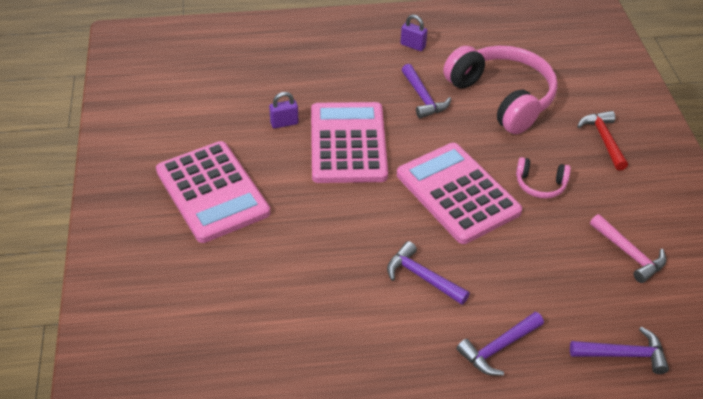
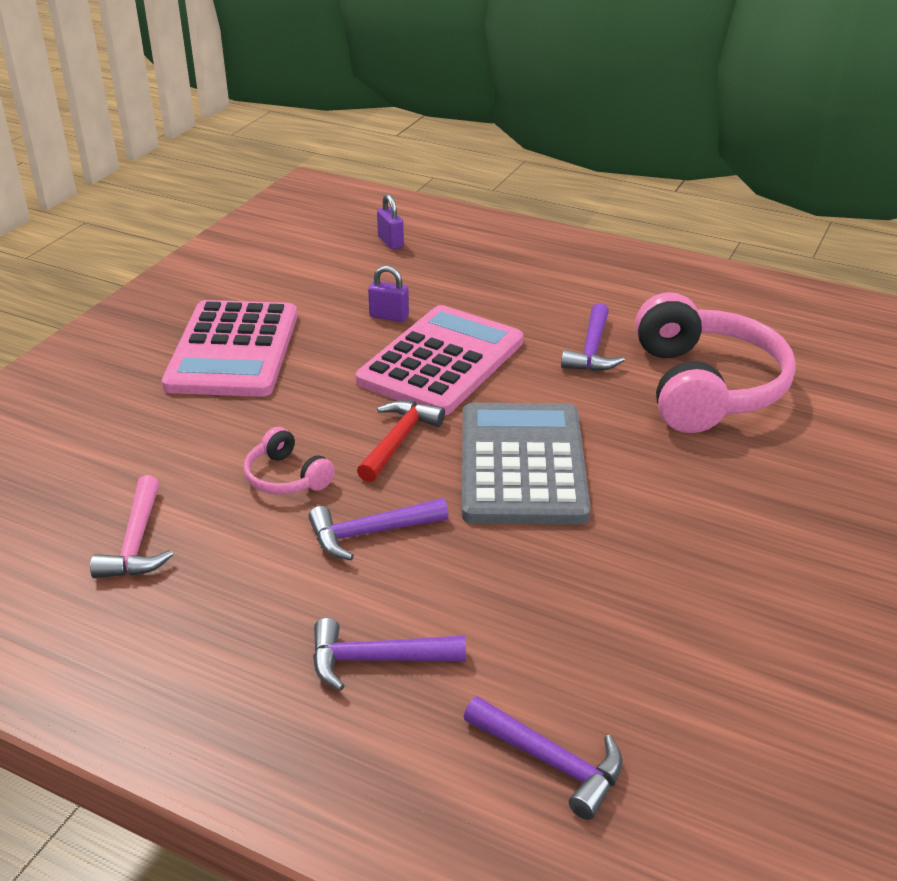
camera: 35 degrees right, 10 degrees down
(413, 45) = (640, 294): purple padlock -> purple padlock (390, 242)
(422, 277) = (370, 533): purple hammer -> purple hammer turned 90 degrees counterclockwise
(457, 193) = (522, 465): pink calculator -> grey calculator
(540, 184) = (653, 501): pink headphones -> pink headphones (287, 477)
(603, 139) = (813, 487): red hammer -> red hammer (398, 440)
(629, 254) = (702, 641): pink hammer -> pink hammer (137, 542)

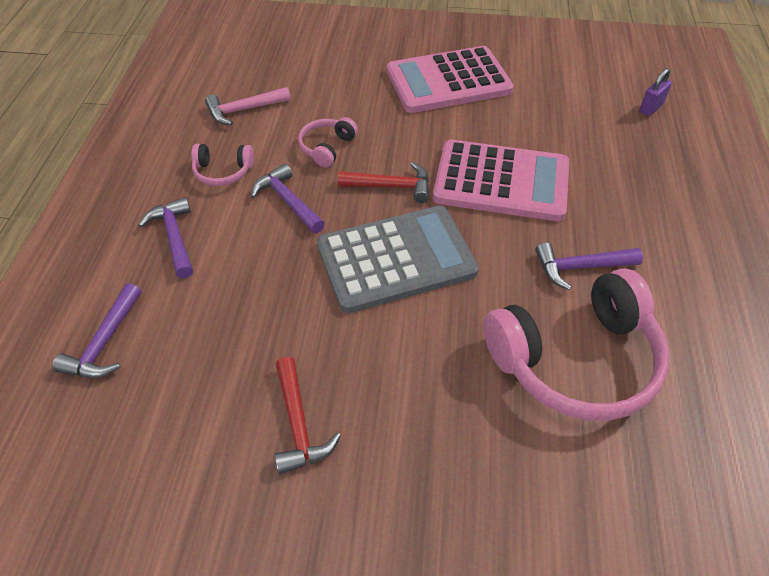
camera: 70 degrees right, 15 degrees up
(266, 587) = (223, 172): none -> pink headphones
(389, 316) = (542, 138): purple padlock -> none
(735, 590) = (299, 424): none -> red hammer

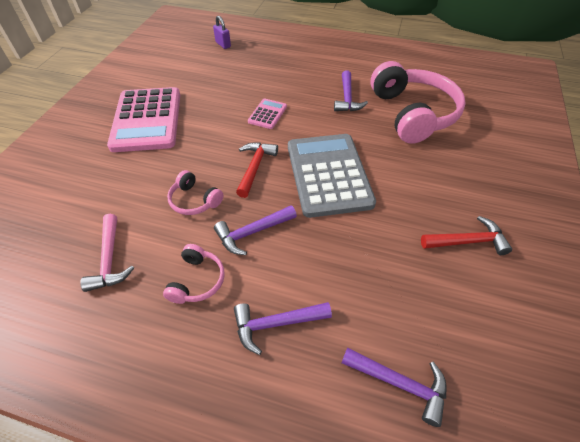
camera: 80 degrees left, 0 degrees up
(501, 182) = (267, 114): pink calculator -> pink calculator, size x0.45

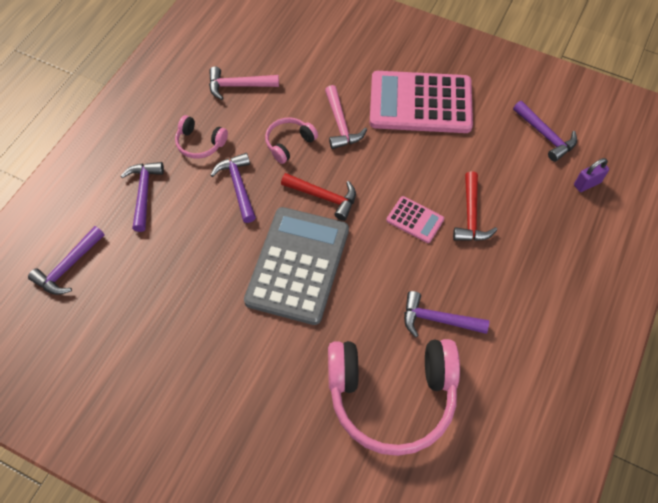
camera: 100 degrees right, 10 degrees up
(170, 166) = (341, 124): none -> pink hammer
(182, 60) = (545, 136): none -> purple hammer
(328, 174) = (298, 265): grey calculator -> grey calculator turned 75 degrees counterclockwise
(468, 241) = (173, 375): red hammer -> red hammer (471, 216)

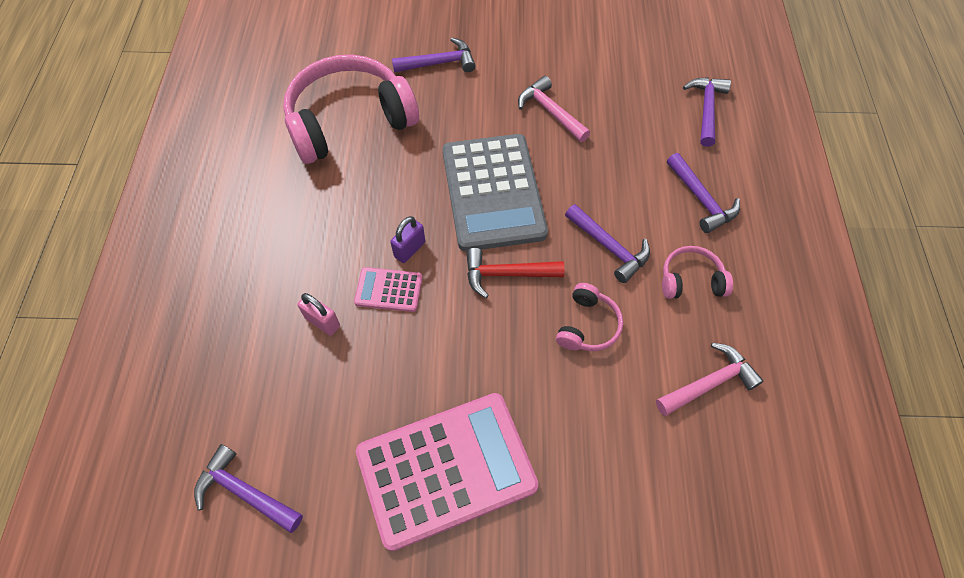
camera: 155 degrees right, 0 degrees up
(341, 124) = (539, 382): pink hammer -> pink hammer (550, 111)
(437, 319) = (327, 196): purple hammer -> purple hammer (439, 63)
(471, 216) = (322, 322): red hammer -> pink padlock
(587, 184) = (175, 432): purple padlock -> purple padlock (409, 249)

